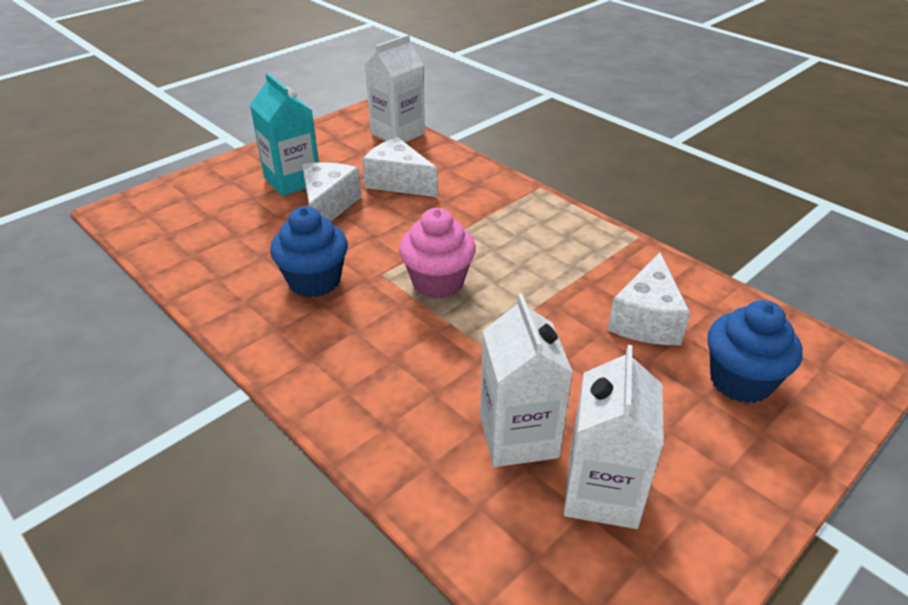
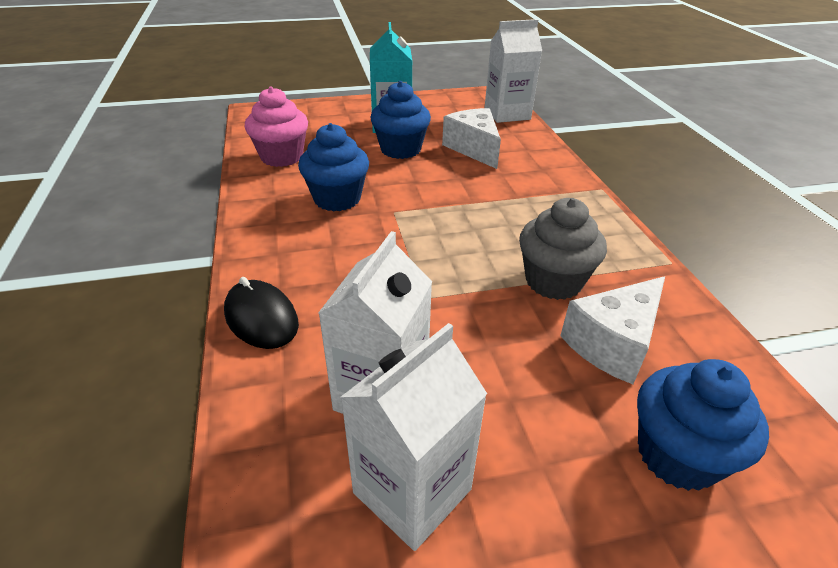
camera: 30 degrees right, 0 degrees up
(328, 206) = (400, 149): white cheese -> blue cupcake
(357, 424) = (261, 318): none -> black mouse
(438, 283) = (433, 234): pink cupcake -> pink cupcake (282, 157)
(568, 287) = (553, 281): none -> grey cupcake

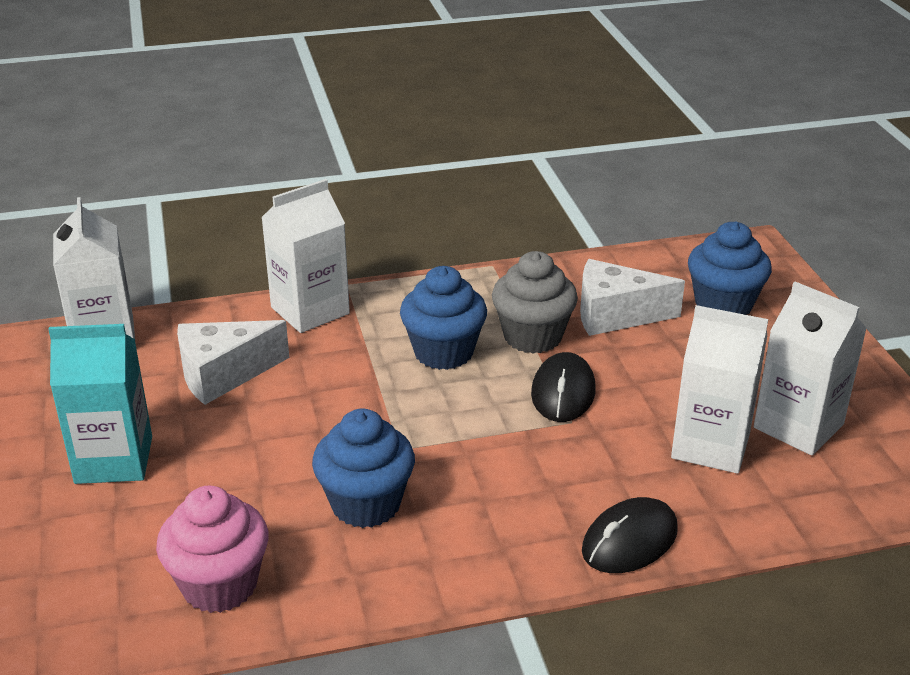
camera: 90 degrees left, 5 degrees down
(400, 149) = (214, 447): blue cupcake -> blue cupcake (443, 352)
(467, 295) = (563, 392): none -> black mouse
(558, 174) = (310, 310): none -> white carton
(613, 343) = (615, 315): white cheese -> white cheese turned 135 degrees clockwise

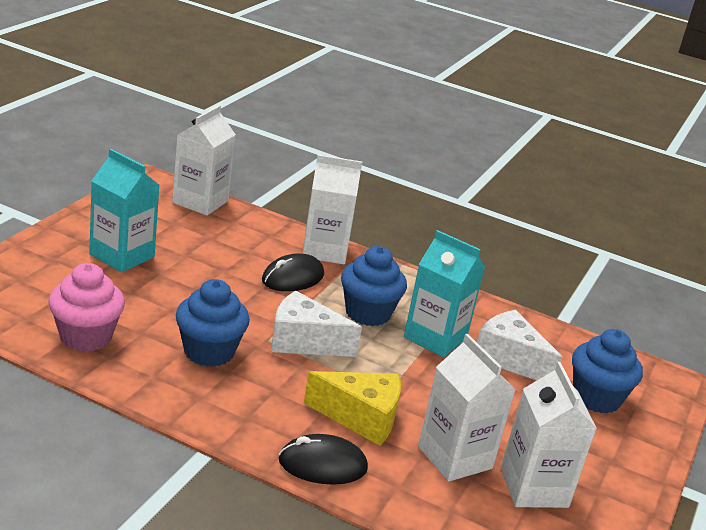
camera: 35 degrees right, 5 degrees down
(223, 374) = (231, 252): white cheese -> white cheese (303, 341)
(532, 336) = (435, 338): grey cupcake -> turquoise carton
(563, 392) = (406, 374): black mouse -> black mouse (293, 278)
(591, 467) = (361, 418): none -> yellow cheese

